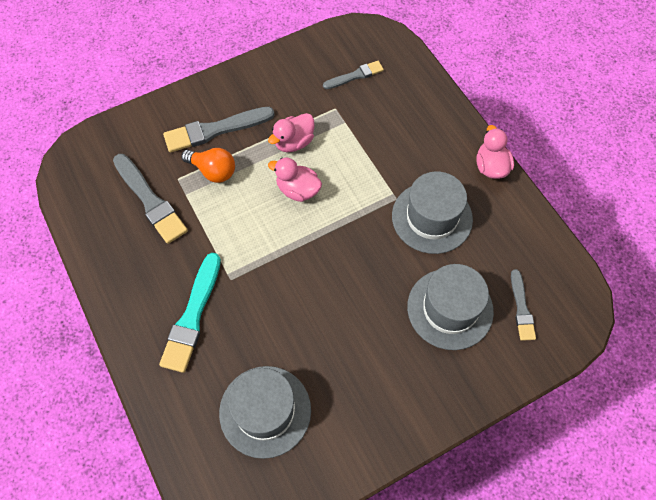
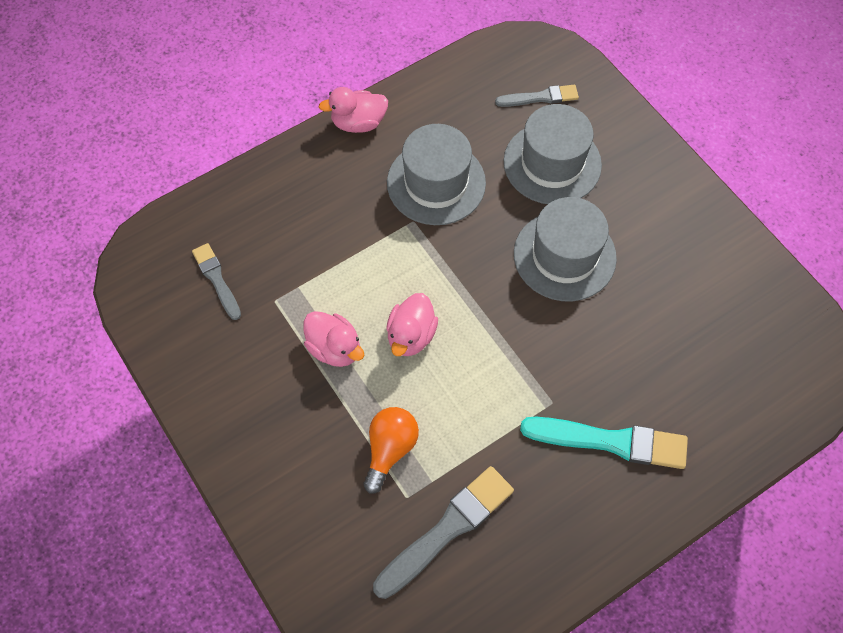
camera: 95 degrees left, 0 degrees up
(215, 130) = (319, 457): grey brush -> none
(265, 411) = (710, 341): grey hat -> grey hat (564, 256)

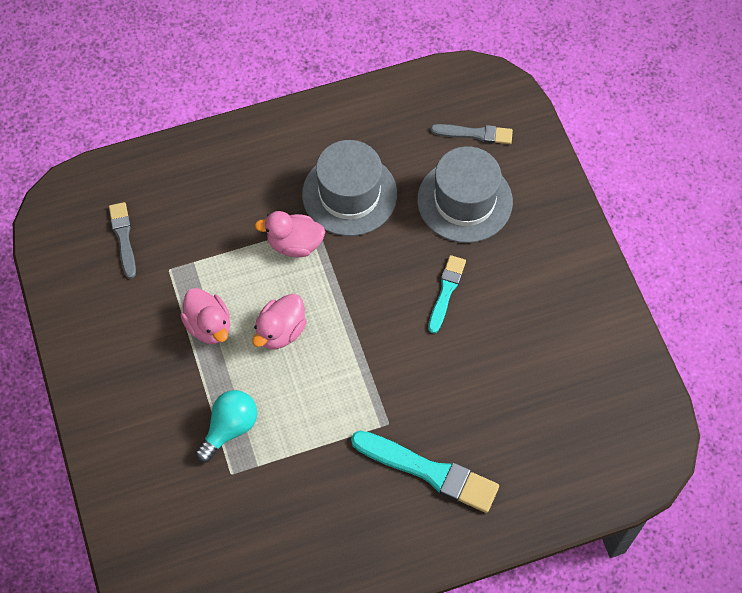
camera: 15 degrees right, 0 degrees up
(358, 123) = (295, 120): pink duck -> pink duck (294, 244)
(390, 449) = (229, 428): orange light bulb -> turquoise light bulb
(447, 530) = (257, 511): grey brush -> none
(564, 256) = (446, 291): grey hat -> turquoise brush

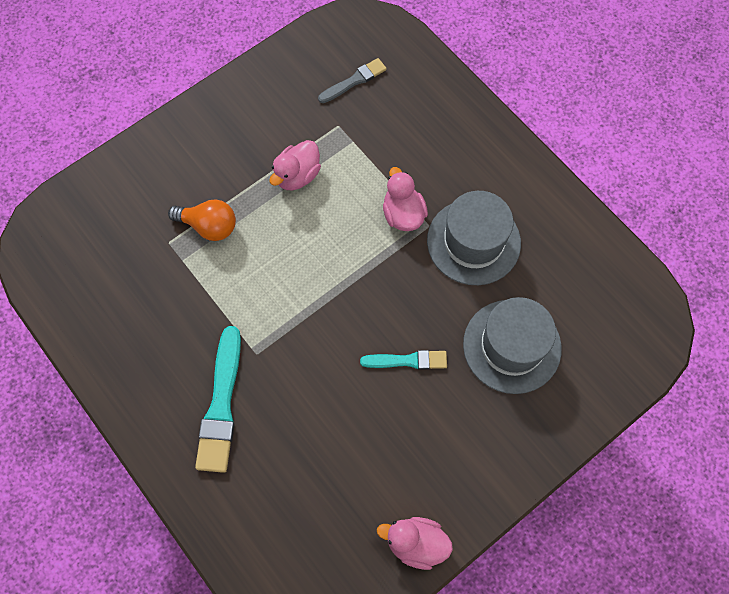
camera: 70 degrees right, 5 degrees up
(229, 428) = (209, 226): turquoise light bulb -> orange light bulb
(280, 331) = (313, 233): pink duck -> pink duck (416, 543)
(475, 134) = (591, 332): grey brush -> none

